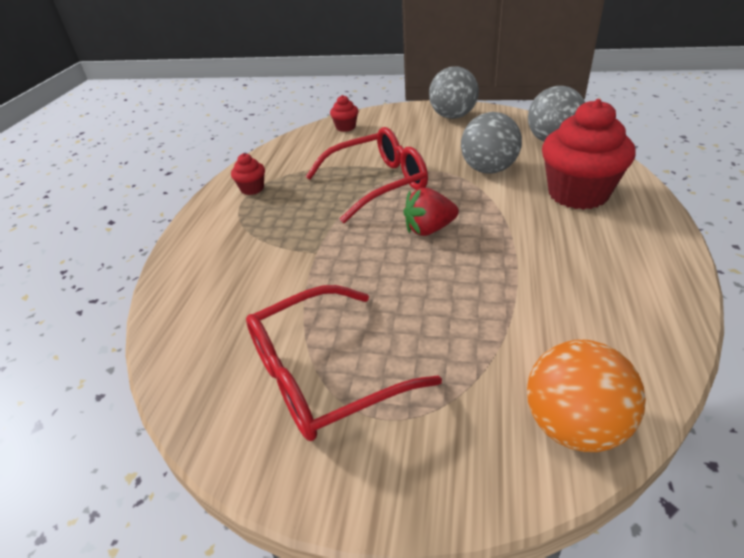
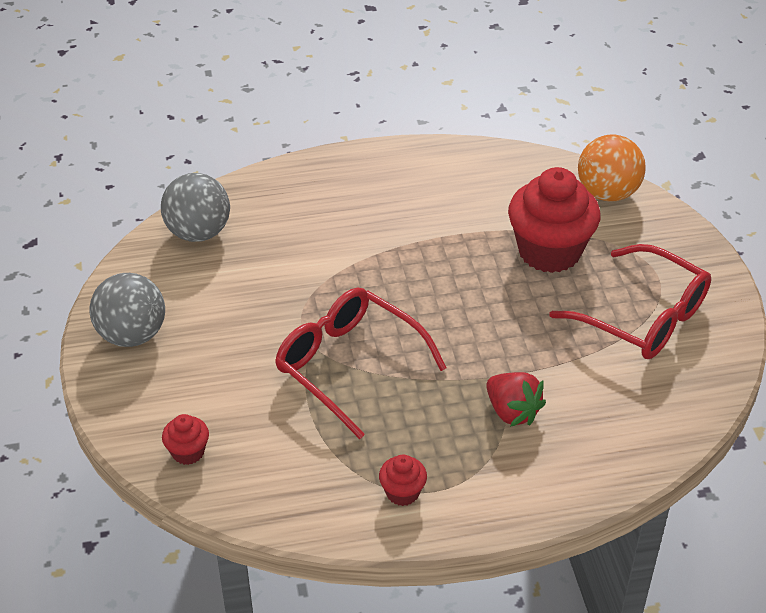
camera: 115 degrees left, 5 degrees up
(429, 229) = (426, 300): red strawberry -> red strawberry (512, 412)
(488, 169) = (286, 276): grey ball -> none
(578, 194) = (321, 206): red cupcake -> red cupcake (549, 251)

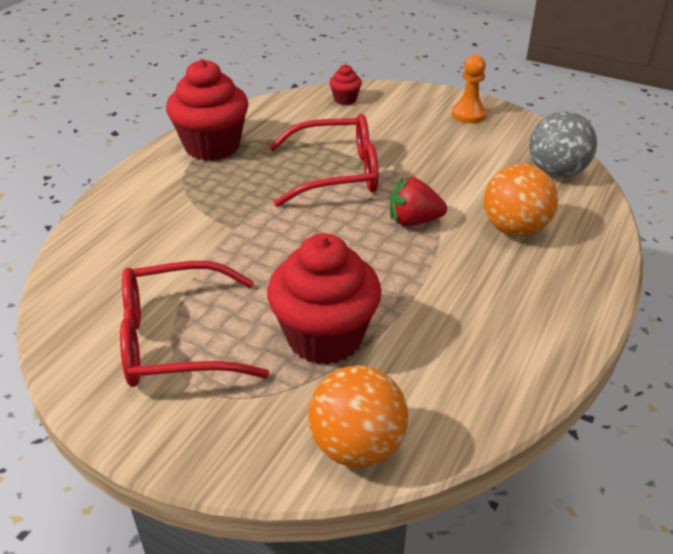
camera: 130 degrees right, 5 degrees down
(132, 335) = (468, 114): grey ball -> orange pawn
(318, 221) = (514, 229): none -> orange ball
(402, 492) = (212, 146): red cupcake -> red cupcake, size x2.23
(512, 412) = (200, 214): red strawberry -> red strawberry (414, 221)

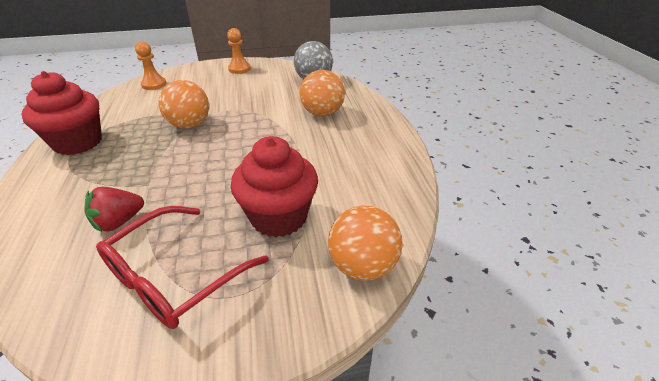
camera: 40 degrees left, 0 degrees up
(336, 173) = (189, 125): red glasses -> orange ball
(345, 99) = (154, 84): red cupcake -> orange pawn
(414, 221) = (265, 131): red strawberry -> red strawberry (119, 222)

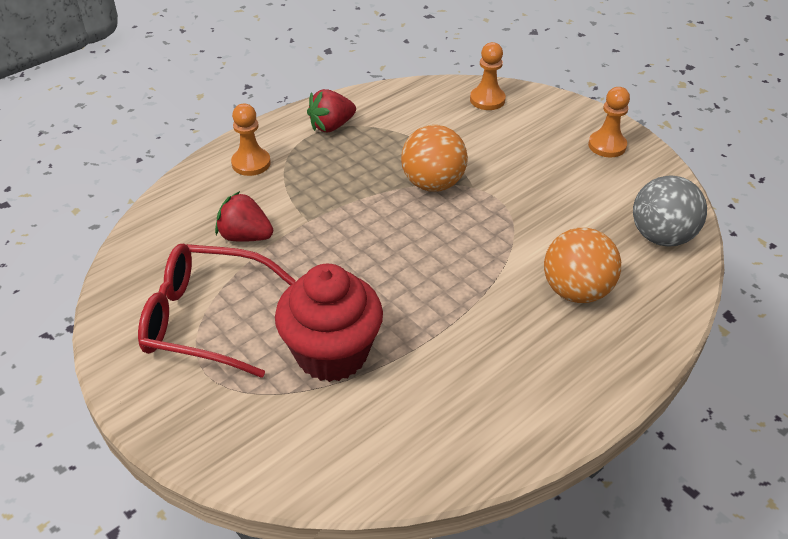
camera: 60 degrees right, 5 degrees up
(49, 192) = (251, 163): none -> orange pawn
(78, 142) = (331, 126): red cupcake -> red strawberry
(362, 266) = (305, 465): orange ball -> none

